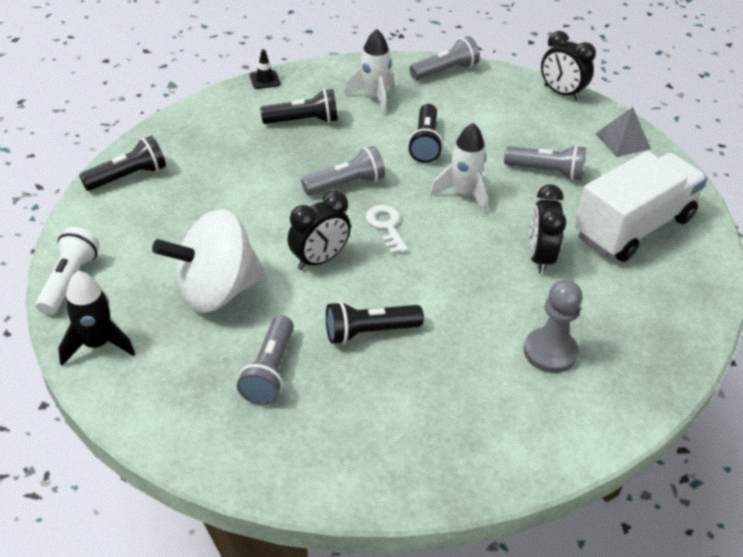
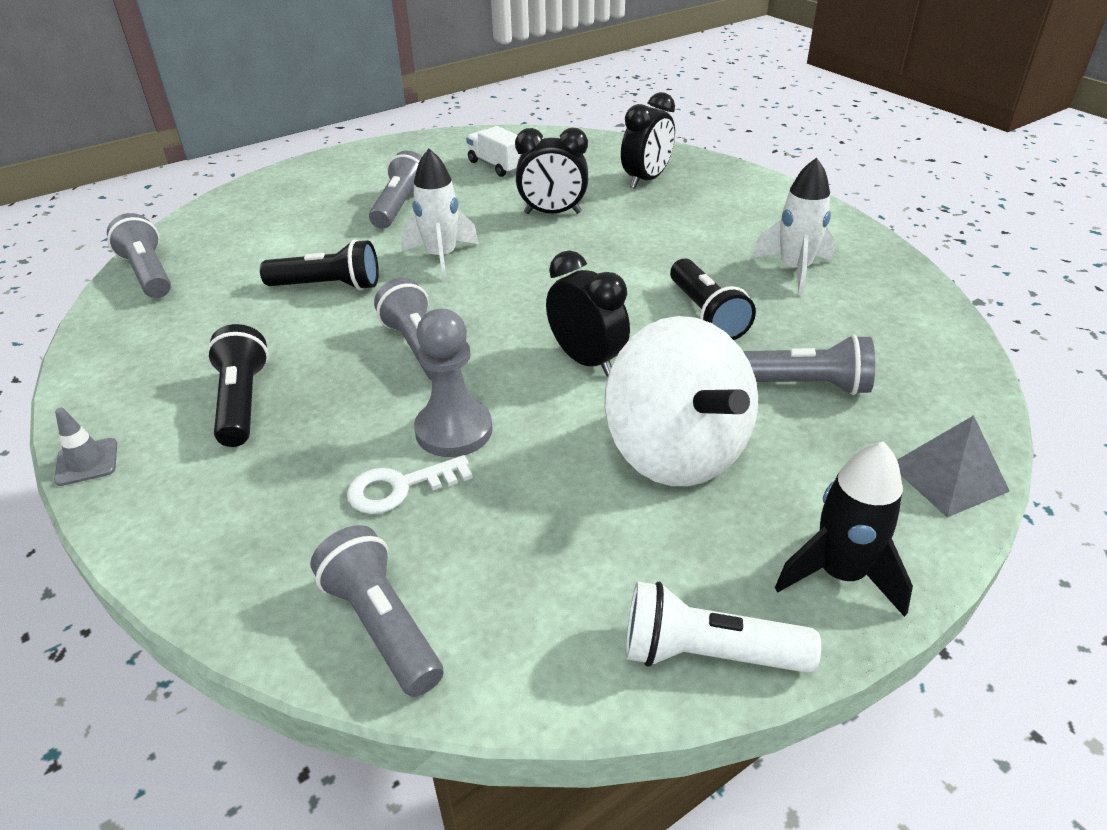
camera: 90 degrees left, 5 degrees down
(128, 177) = (382, 625): black flashlight -> grey flashlight
(265, 80) = (87, 462): black traffic cone -> grey traffic cone
(373, 98) = (197, 334): white rocket -> white rocket (794, 270)
(386, 226) = (510, 310): white key -> white key (400, 487)
(550, 352) = (691, 211): grey pawn -> grey pawn (454, 430)
(561, 93) = (239, 194): black clock -> black clock (646, 180)
(622, 141) = (347, 164): grey pyramid -> grey pyramid (948, 477)
(633, 227) = (497, 166): white truck -> white truck, size x0.46

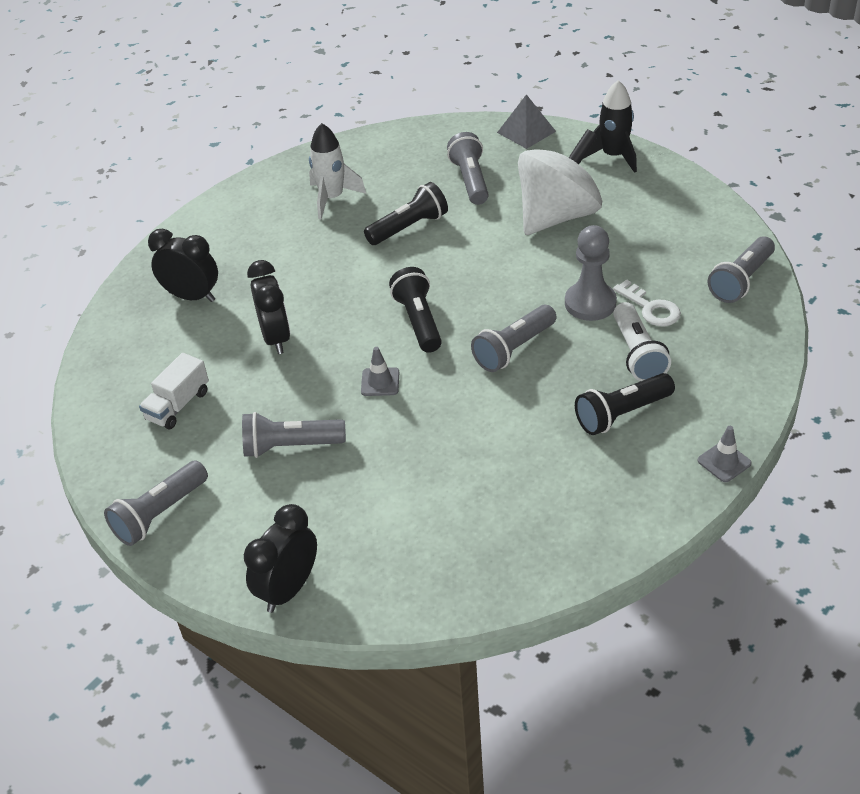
camera: 105 degrees left, 5 degrees up
(149, 274) = (488, 579): grey flashlight -> grey flashlight (159, 514)
(328, 286) = (454, 435): black flashlight -> black flashlight (418, 321)
(441, 258) = (380, 382): white rocket -> grey traffic cone
(586, 360) = (488, 267): black clock -> black clock (288, 589)
(707, 653) = (684, 185): white flashlight -> white flashlight (637, 354)

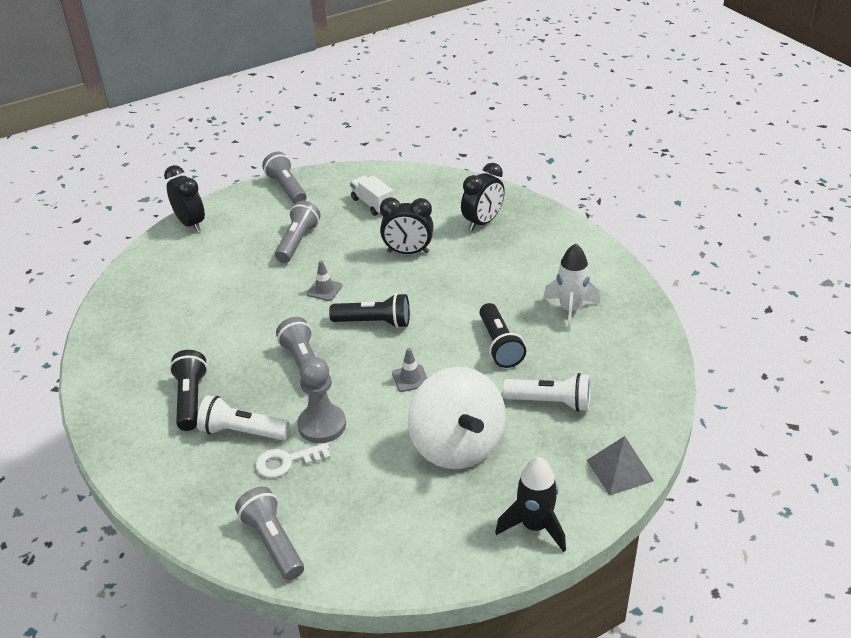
camera: 110 degrees right, 5 degrees down
(470, 180) = (550, 402): grey flashlight -> white flashlight
(724, 462) = (99, 437): grey traffic cone -> grey traffic cone (410, 378)

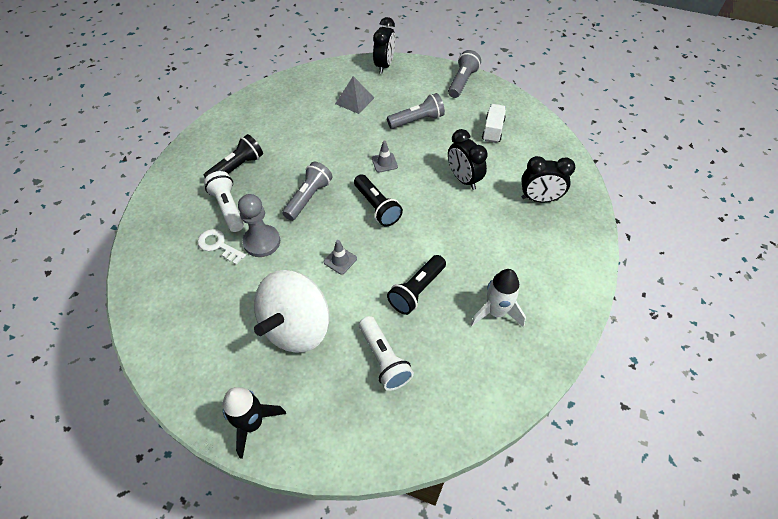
camera: 50 degrees right, 15 degrees up
(273, 542) = (149, 282): grey flashlight -> none
(620, 470) = (347, 450): grey pyramid -> grey pyramid (354, 100)

